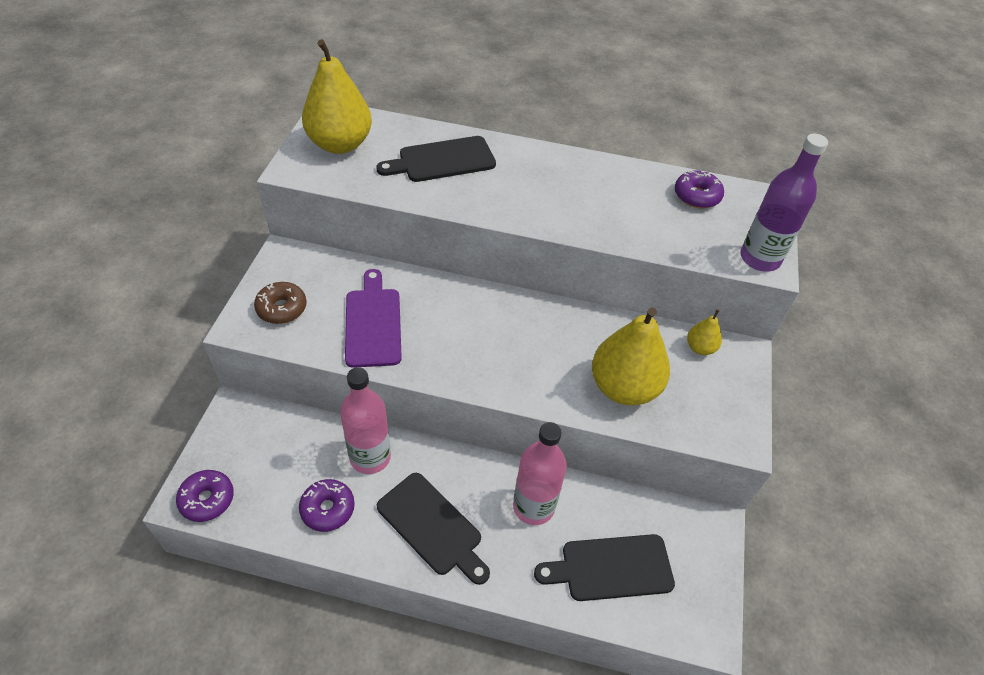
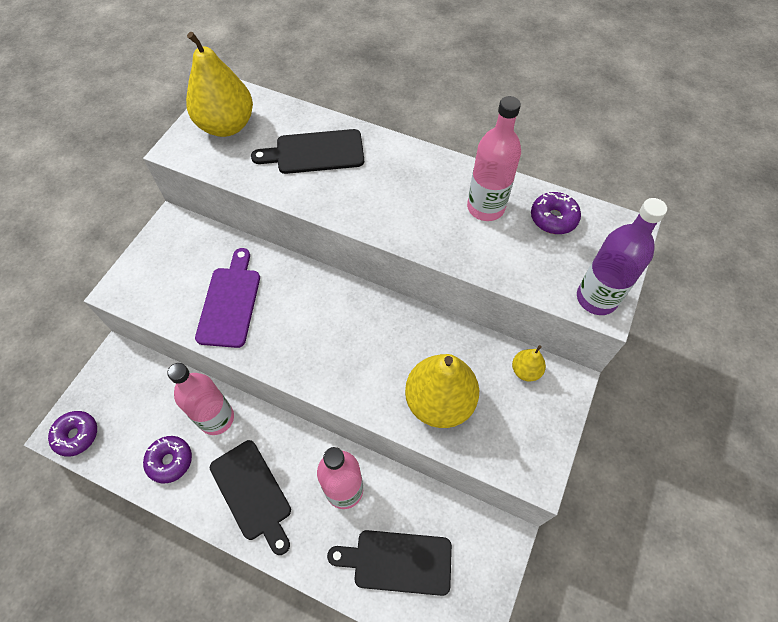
camera: 15 degrees right, 10 degrees up
(282, 308) = (156, 277): brown donut -> none
(629, 193) = (485, 207): none -> pink bottle

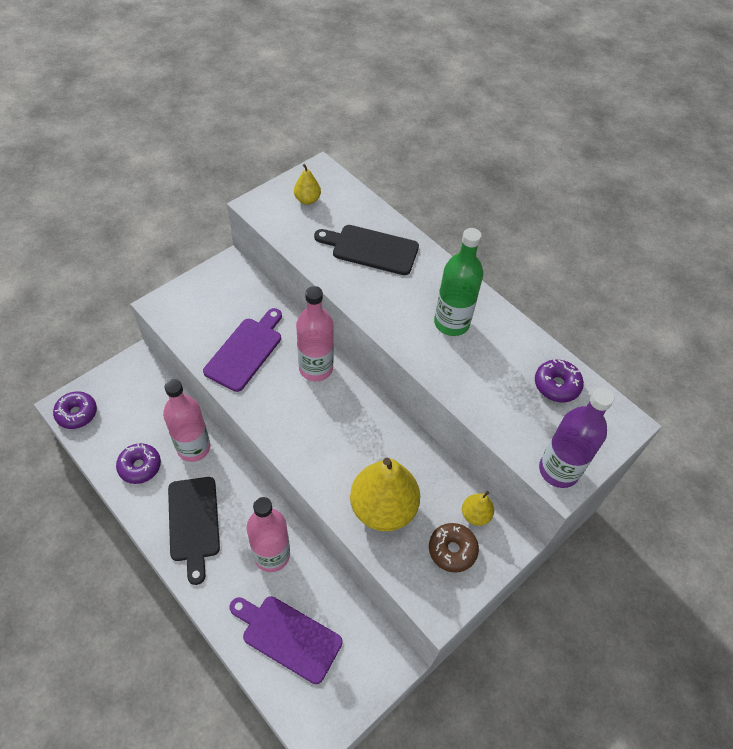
camera: 20 degrees right, 5 degrees down
(226, 126) = (307, 200): yellow pear -> yellow pear, size x0.47
(397, 561) = (288, 636): black cutting board -> purple cutting board
(428, 196) = (451, 323): none -> green bottle
(485, 207) = (498, 352): pink bottle -> pink bottle (316, 368)
(521, 413) = (452, 550): none -> brown donut

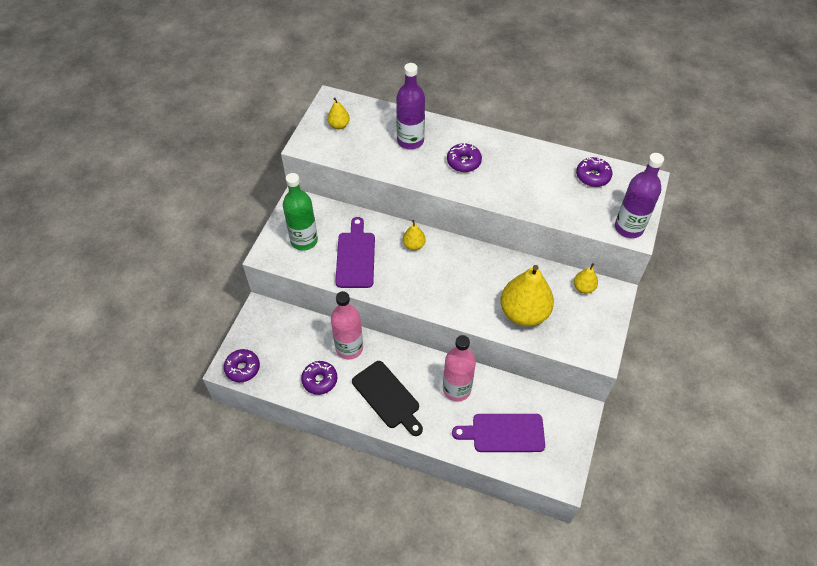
camera: 25 degrees left, 0 degrees up
(316, 368) = (414, 245): pink bottle -> yellow pear
(371, 249) = (410, 141): black cutting board -> purple bottle
(413, 299) = (463, 162): none -> purple donut
(451, 323) = (500, 167): green bottle -> green bottle (304, 240)
(452, 550) = (584, 316): brown donut -> none

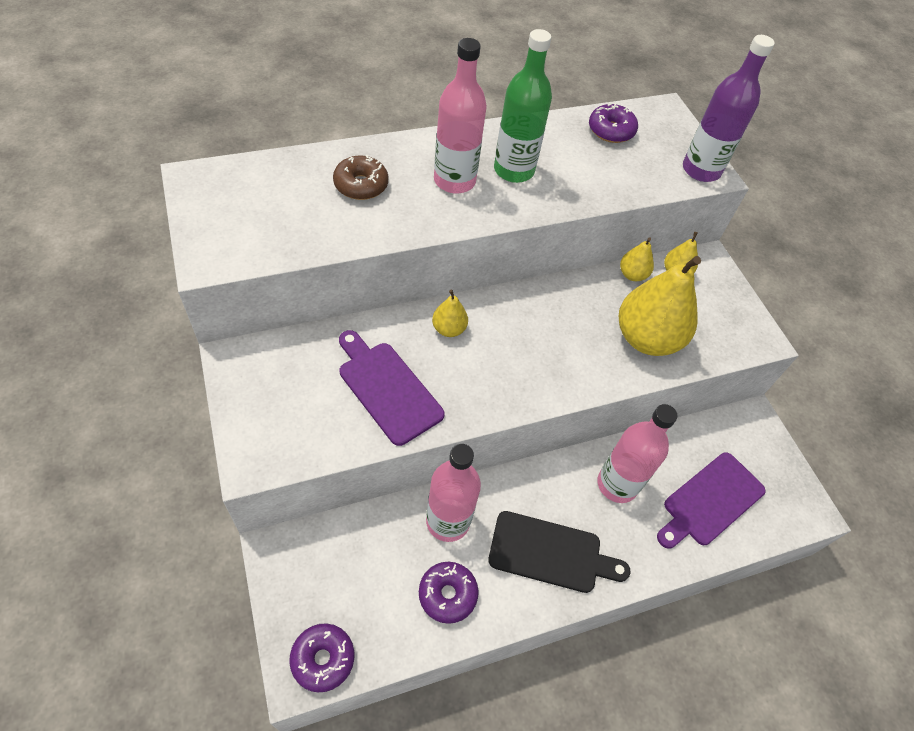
camera: 45 degrees left, 0 degrees up
(304, 240) = (293, 408): green bottle -> green bottle (514, 170)
(339, 125) = (238, 209): yellow pear -> yellow pear (632, 275)
(410, 141) = (361, 185): purple bottle -> brown donut
(463, 162) = (454, 181): purple donut -> pink bottle

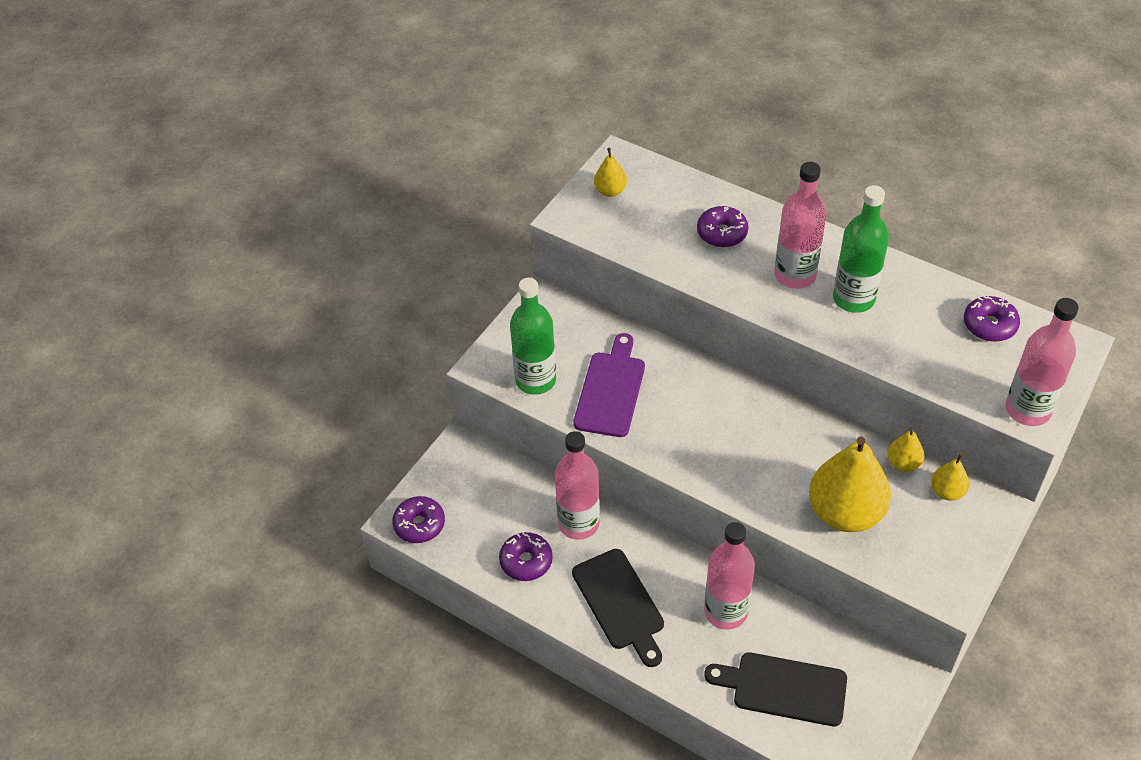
camera: 60 degrees right, 5 degrees down
(315, 434) = (535, 380): none -> green bottle
(361, 185) = (722, 233): brown donut -> purple donut
(449, 329) = (700, 387): yellow pear -> yellow pear (610, 191)
(701, 170) = (1027, 410): purple bottle -> pink bottle
(710, 501) = (783, 688): purple cutting board -> black cutting board

